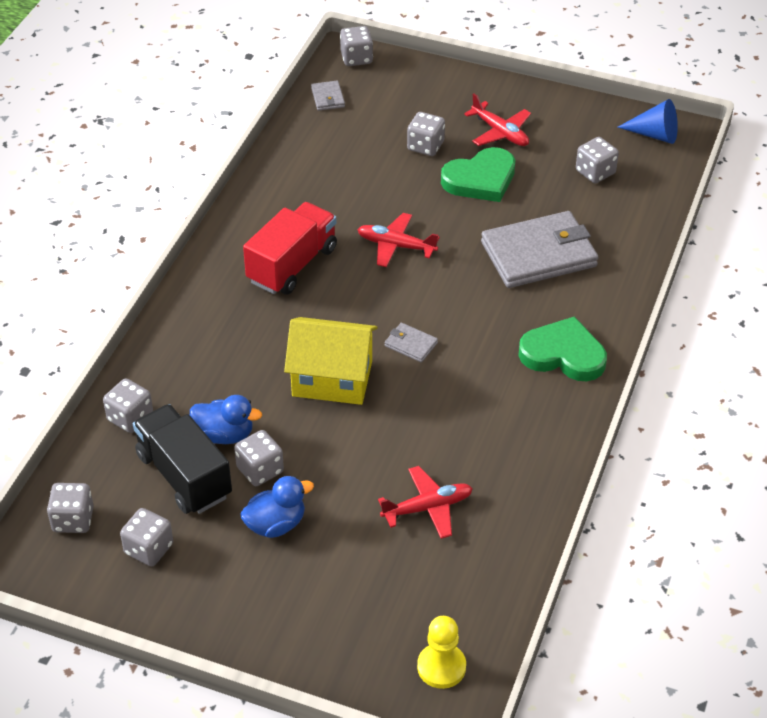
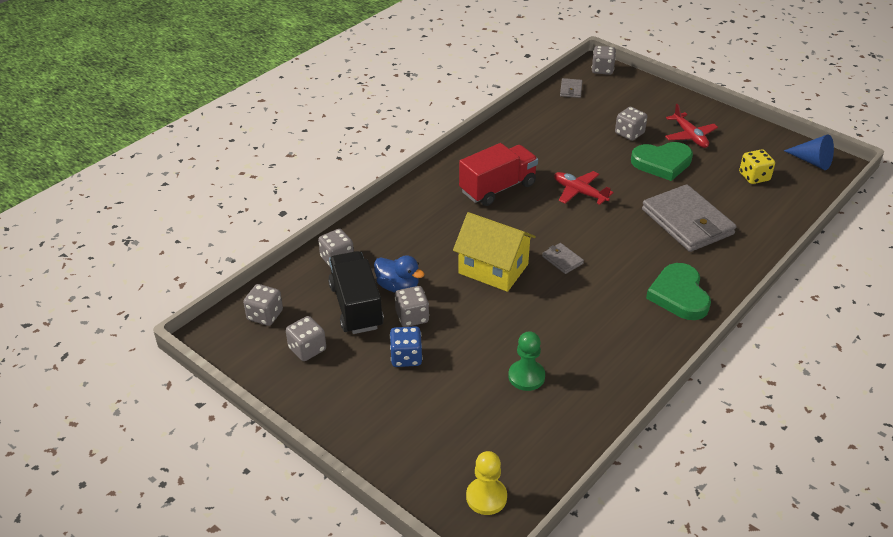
camera: 20 degrees right, 5 degrees down
(276, 524) = (406, 357): blue duck -> blue dice
(428, 508) = (526, 376): red plane -> green pawn
(539, 254) = (687, 222): grey wallet -> grey wallet turned 60 degrees clockwise
(563, 354) = (679, 295): green heart -> green heart turned 135 degrees counterclockwise
(595, 172) = (754, 177): grey dice -> yellow dice

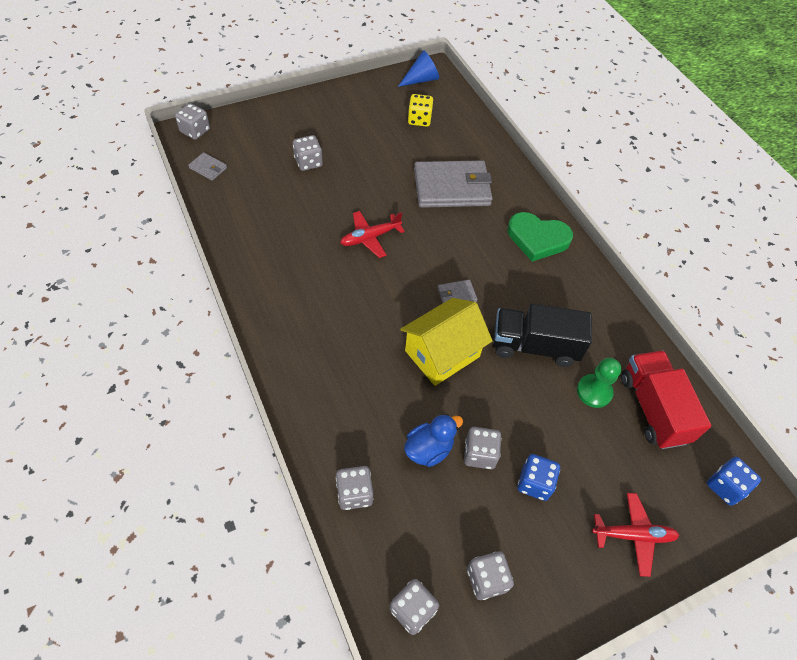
camera: 70 degrees left, 15 degrees up
(356, 306) = (441, 502): black truck -> black truck (534, 346)
(486, 497) = (725, 486): yellow pawn -> blue dice
(498, 188) = (324, 296): red truck -> red truck (653, 408)
(662, 163) = (365, 163): green heart -> none
(690, 136) = (340, 127): red plane -> red plane (633, 535)

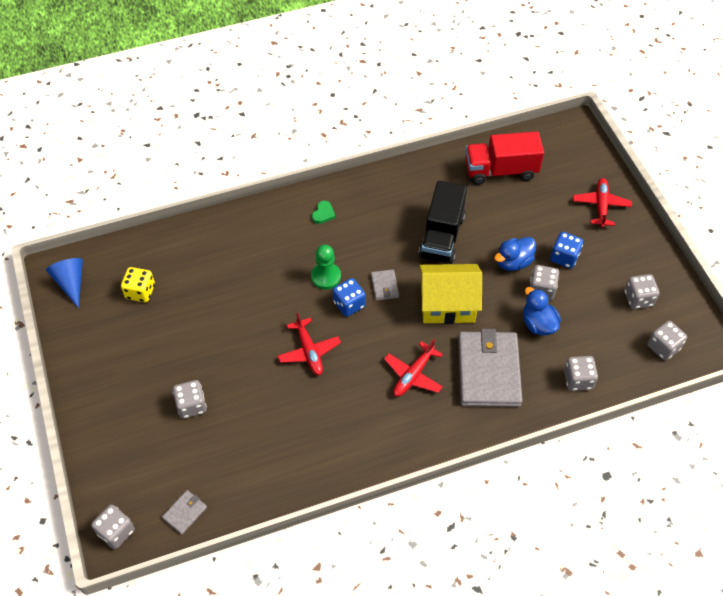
camera: 80 degrees left, 0 degrees up
(349, 324) = (413, 375): none -> red plane
(442, 353) = (447, 304): yellow house -> yellow house turned 60 degrees counterclockwise
(452, 187) = (249, 273): grey wallet -> grey wallet (488, 371)
(514, 422) = (513, 262): none -> blue duck
(537, 238) = (323, 214): green heart -> green heart, size x0.45
(594, 391) = (485, 204): green pawn -> green pawn (326, 277)
(725, 486) = (562, 144): blue dice -> blue dice (349, 304)

